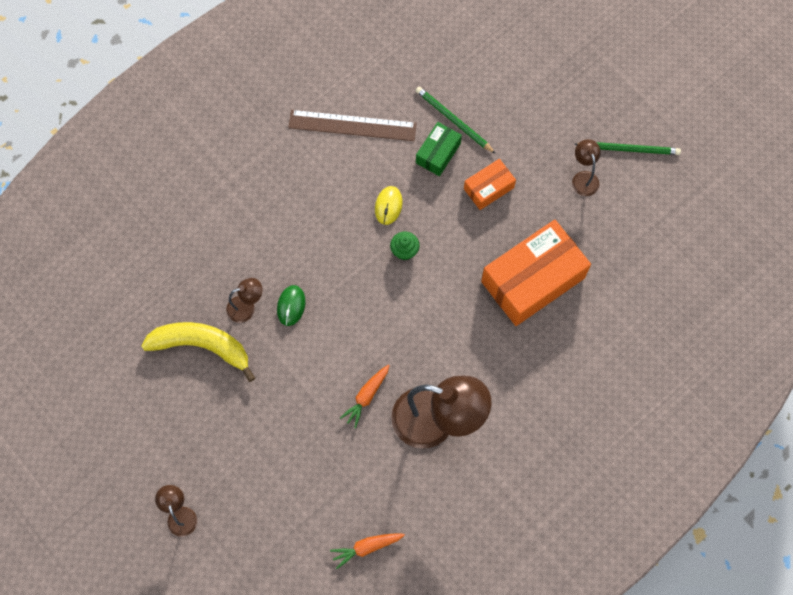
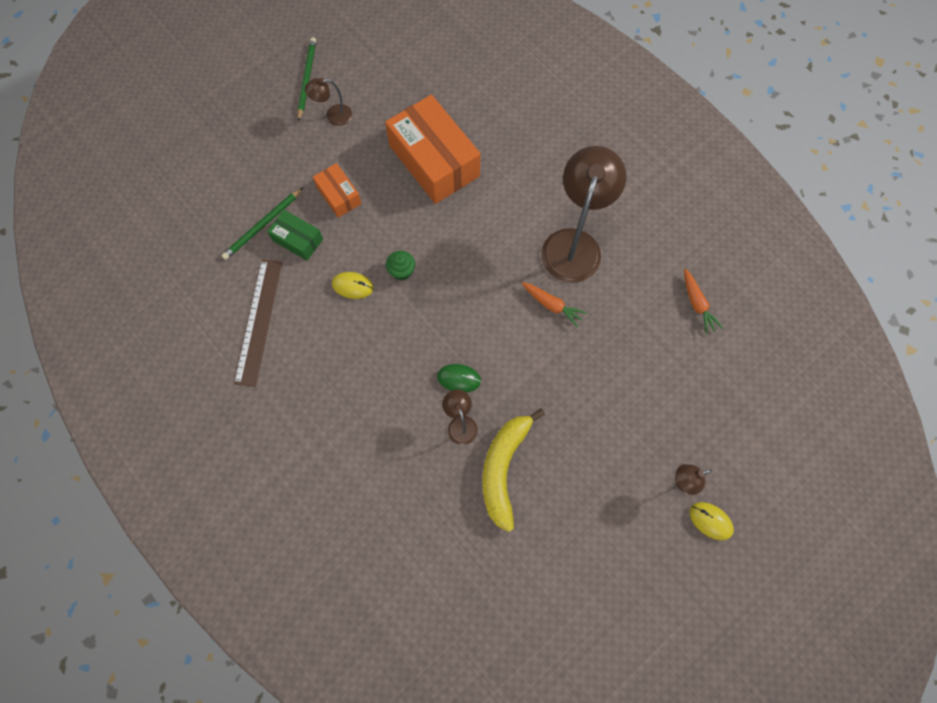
camera: 90 degrees left, 0 degrees up
(142, 538) = (710, 521): none -> yellow mouse

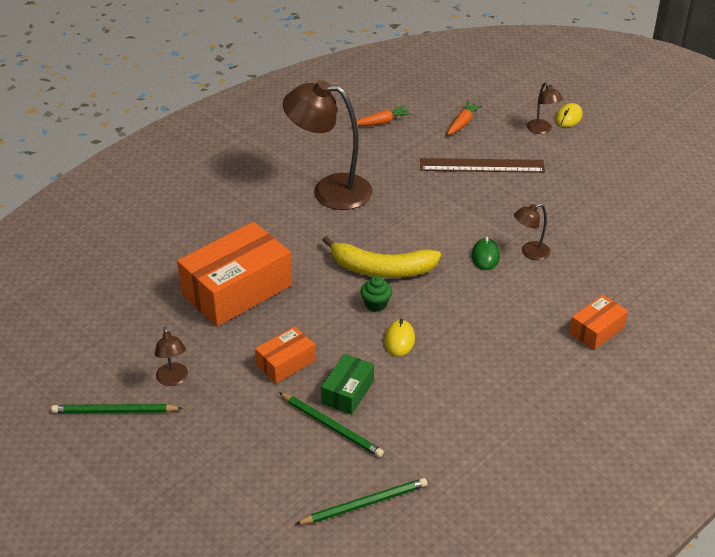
camera: 95 degrees left, 30 degrees down
(181, 243) = (365, 504): none -> green pencil
(259, 321) = (456, 413): brown ruler -> brown ruler (482, 165)
(339, 465) = (596, 330): none -> orange box
(503, 468) = (563, 224): yellow banana -> yellow banana (381, 269)
(552, 305) = (397, 202): orange carrot -> orange carrot (463, 123)

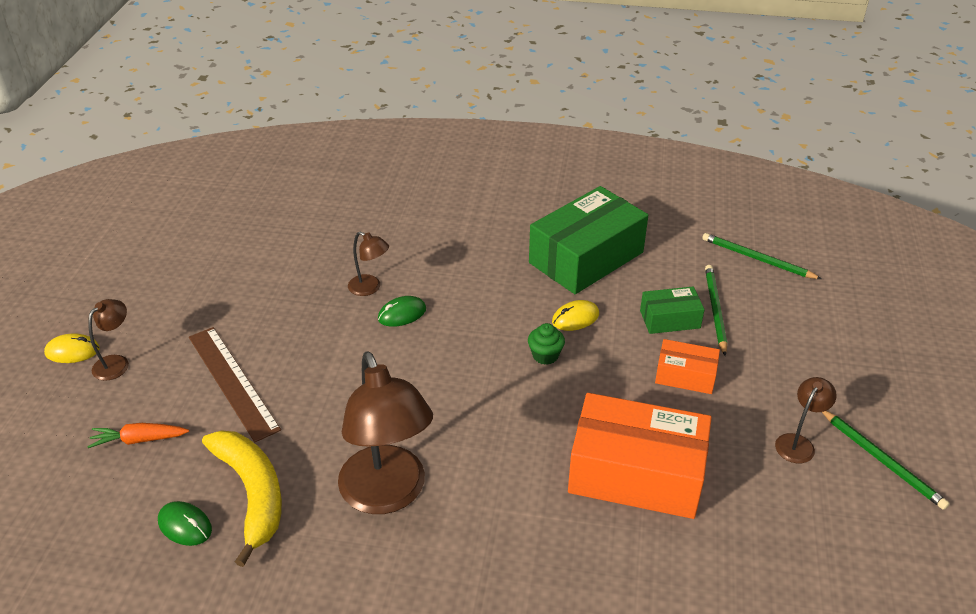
camera: 125 degrees left, 0 degrees up
(381, 269) = (490, 377): yellow banana -> yellow banana (252, 493)
(382, 122) = (185, 525): orange carrot -> green mouse
(467, 387) = (586, 257): none -> green box
(596, 330) = (444, 217): orange box -> none

